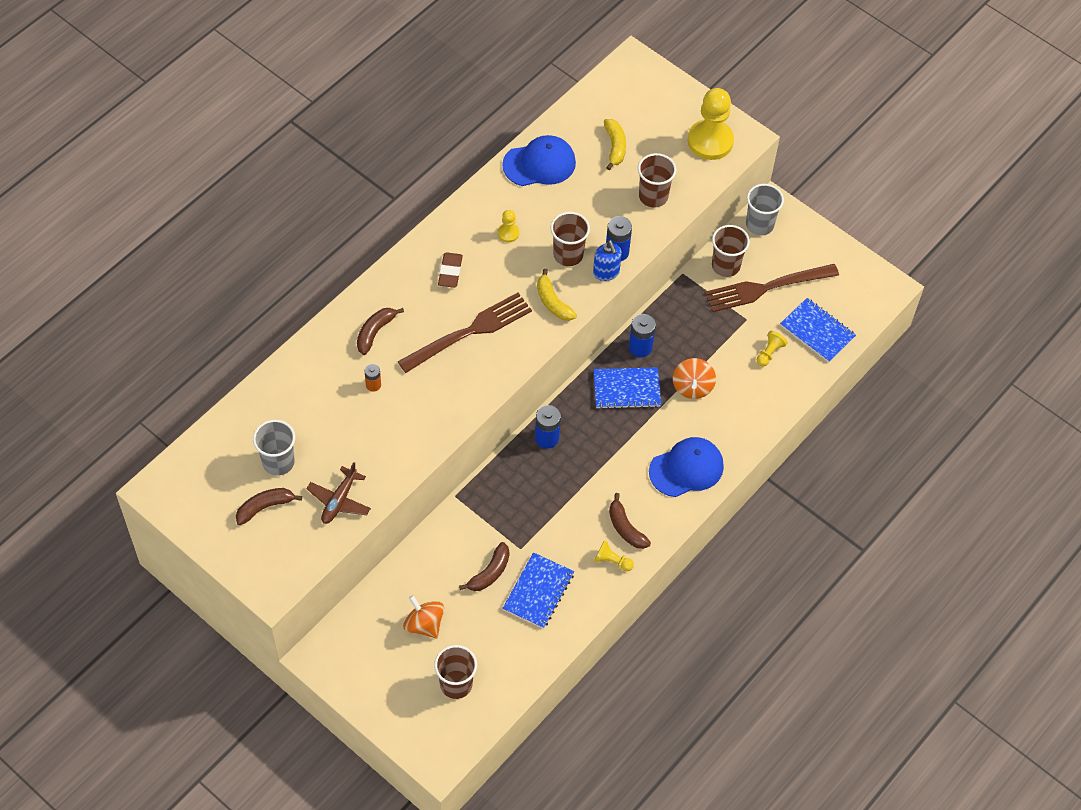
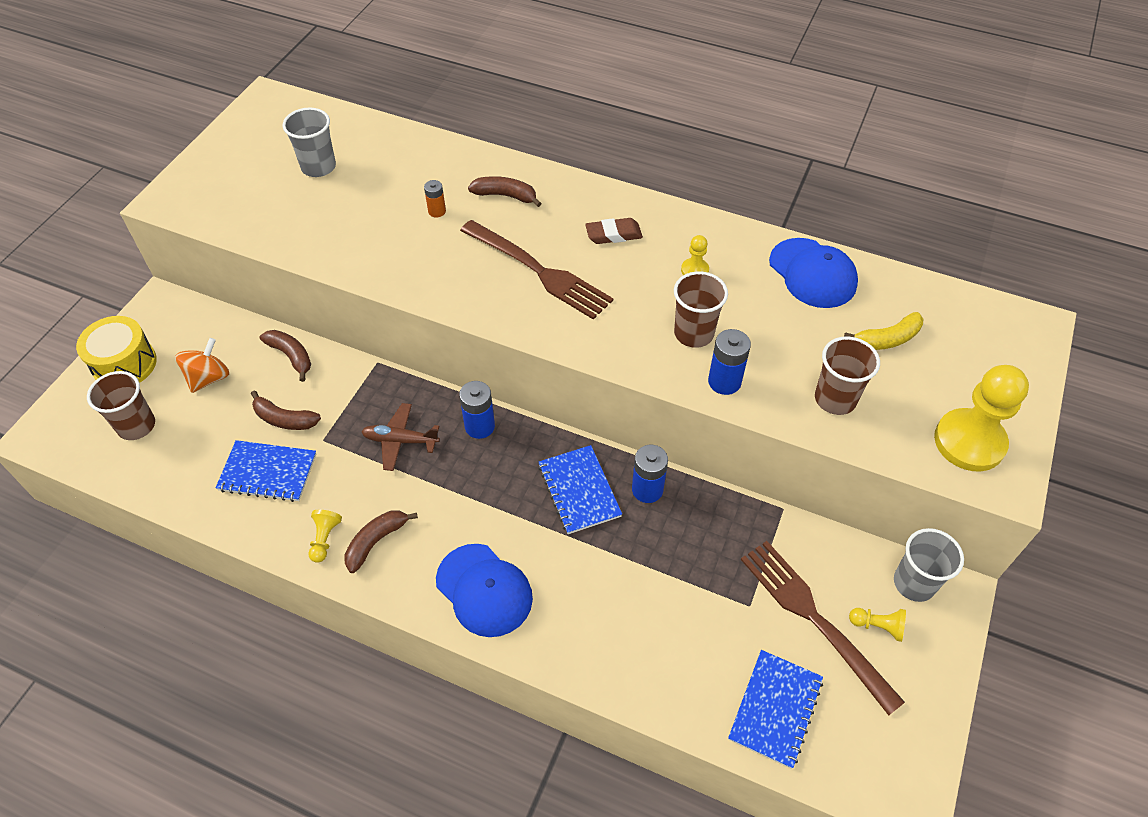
camera: 75 degrees right, 5 degrees down
(265, 507) = (262, 171): brown banana -> brown banana (291, 356)
(339, 500) = (282, 222): brown plane -> brown plane (400, 441)
(383, 690) = (125, 364): none -> yellow drum
(553, 302) = (616, 336): yellow banana -> none
(606, 272) = (686, 378): blue soap dispenser -> none
(692, 387) = (612, 565): orange spinning top -> none
(725, 266) = (822, 557): brown cup -> none
(769, 353) = (708, 650): yellow pawn -> yellow pawn (877, 626)

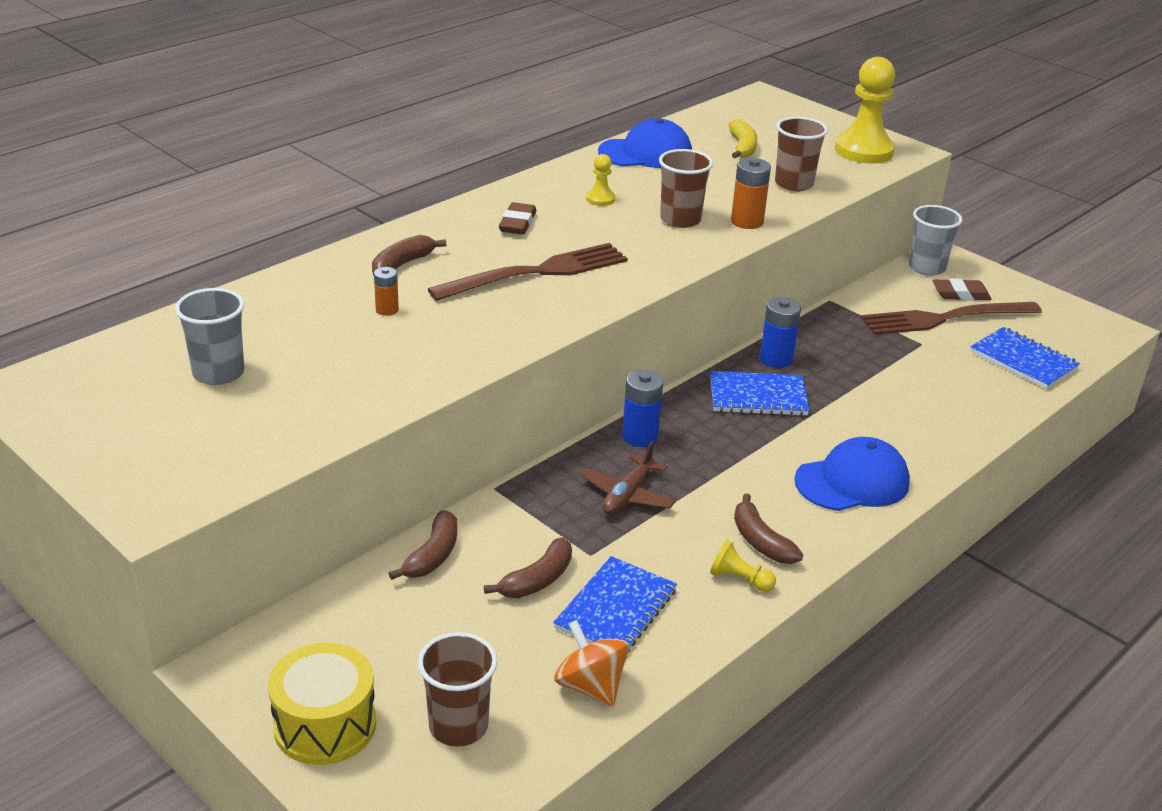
camera: 70 degrees left, 20 degrees down
(209, 378) = (417, 638): orange spinning top -> orange spinning top (590, 686)
(291, 356) = (432, 555): brown banana -> brown banana turned 135 degrees clockwise
(724, 382) = (747, 222): blue battery -> orange battery
(877, 626) = (960, 294): yellow pawn -> brown eraser

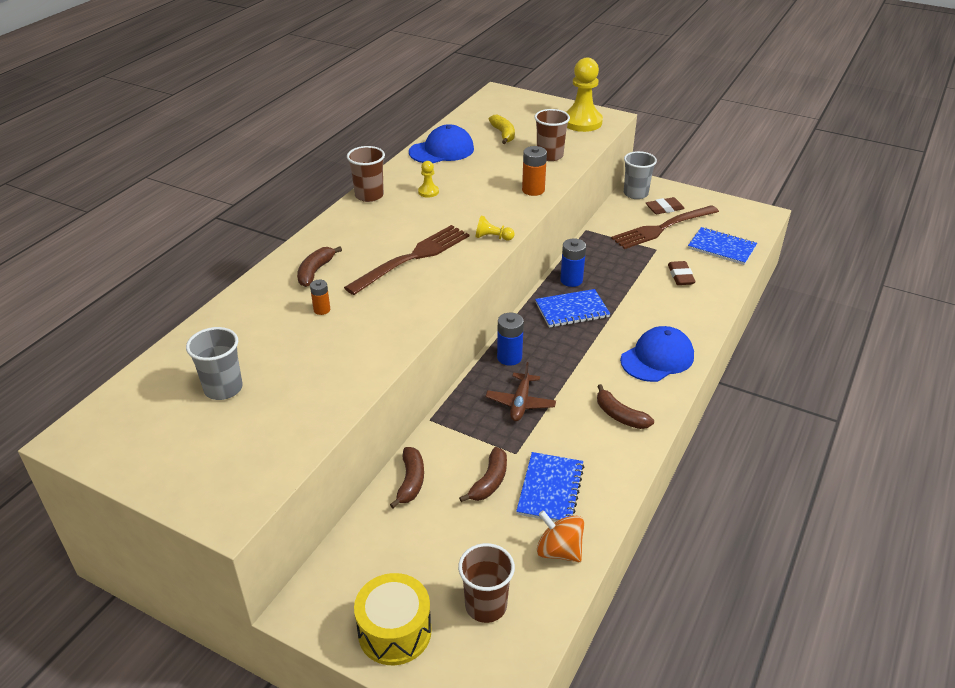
camera: 15 degrees left, 5 degrees up
(517, 223) = (381, 222): brown eraser -> brown eraser (680, 276)
(680, 220) = (489, 197): brown cup -> brown cup (369, 195)
(739, 579) = (619, 447): yellow pawn -> yellow pawn (492, 237)

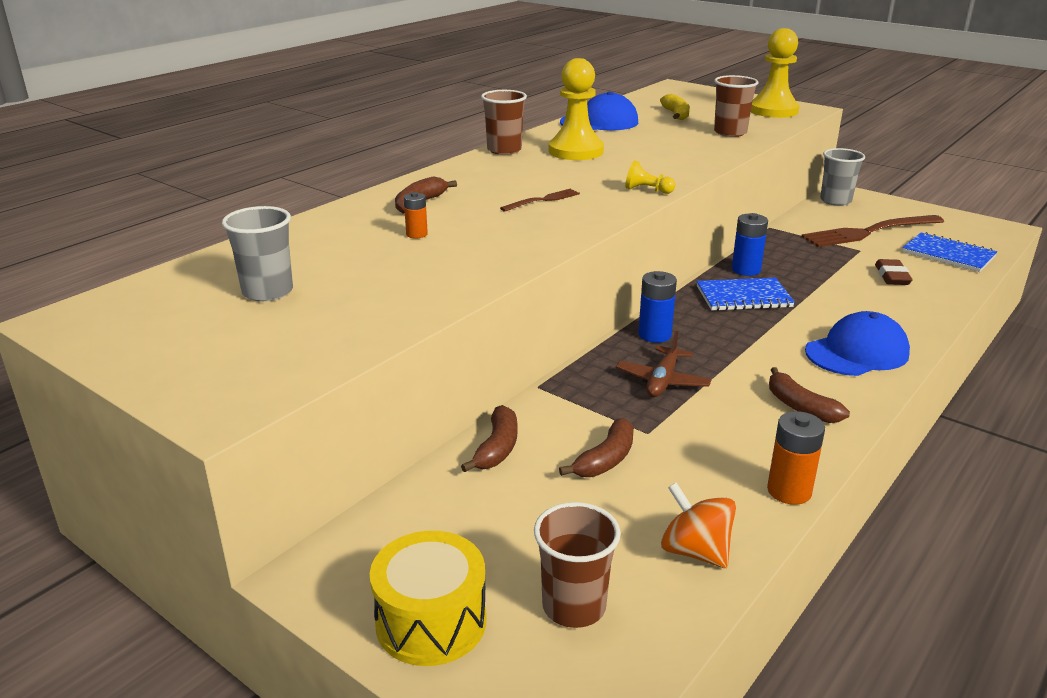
camera: 10 degrees right, 10 degrees down
(413, 257) = (543, 200): brown fork -> brown fork, size x0.48
(428, 192) = (576, 151): yellow pawn -> yellow pawn, size x2.18
(533, 190) = (705, 157): orange battery -> orange battery (789, 491)
(550, 489) = (691, 477): blue notebook -> none
(664, 209) = (872, 216): brown eraser -> none

